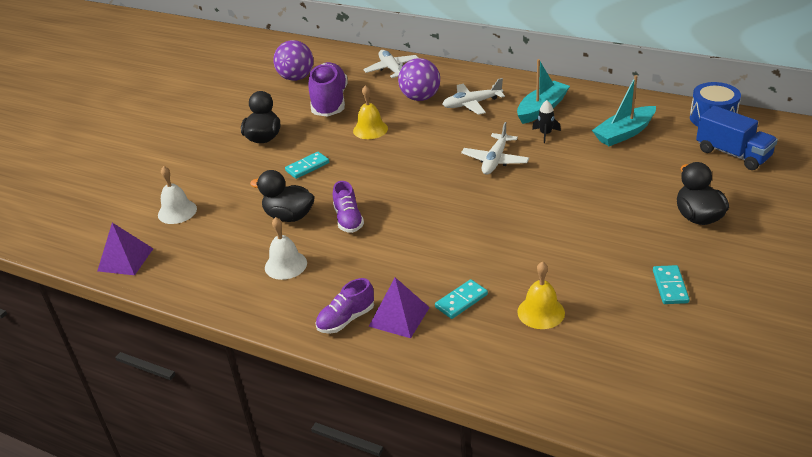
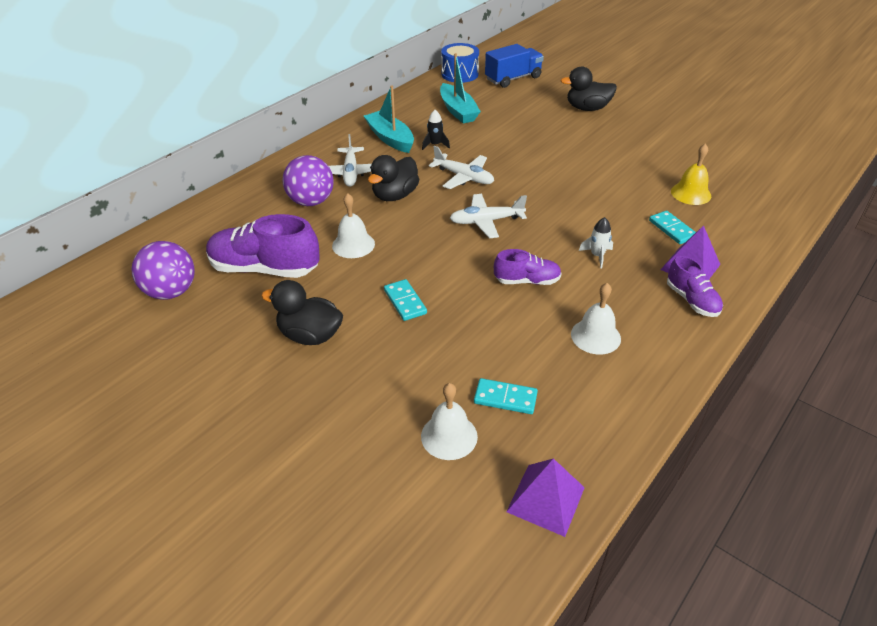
camera: 80 degrees left, 5 degrees up
(289, 216) = (503, 326): black duck -> black duck (395, 195)
(370, 129) = (353, 244): yellow bell -> white bell
(392, 69) = (227, 212): white plane -> white plane (486, 221)
(397, 255) = (597, 256): none -> white rocket
(670, 286) = (667, 136): turquoise domino -> turquoise domino (505, 398)

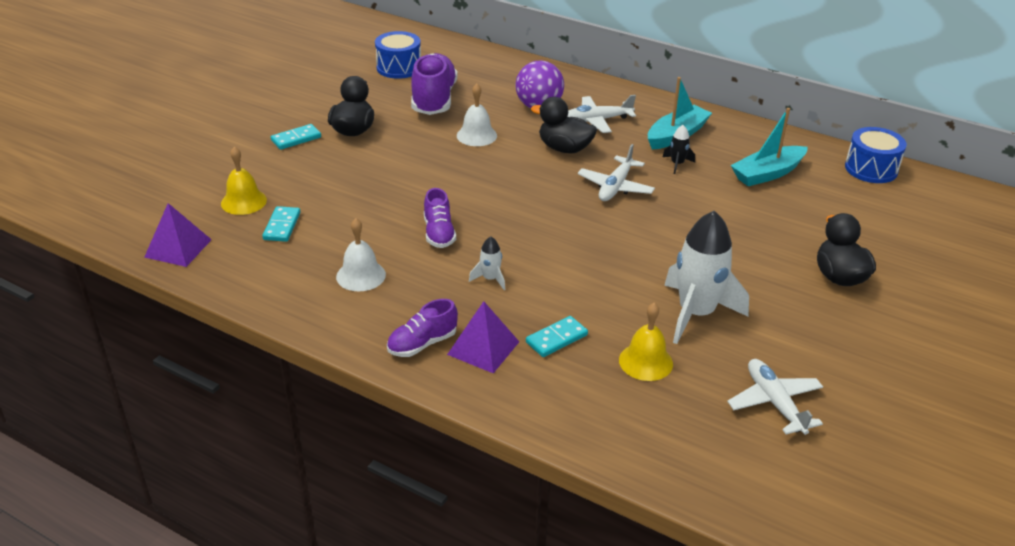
camera: 80 degrees right, 5 degrees down
(171, 292) = (399, 68): purple ball -> blue drum
(405, 302) = (399, 169): turquoise domino -> turquoise domino (296, 139)
(449, 436) = (243, 201): white bell -> yellow bell
(486, 221) = (534, 205): white plane -> white plane (774, 403)
(513, 79) = (889, 211): blue truck -> none
(633, 166) = (696, 314): none -> white rocket

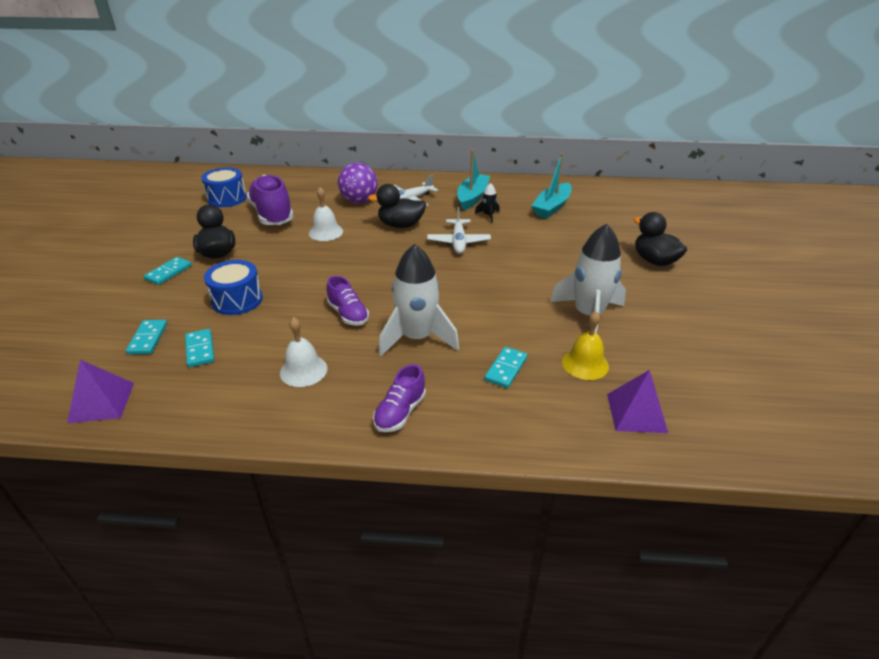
camera: 25 degrees left, 0 degrees up
(243, 201) = (148, 339): yellow bell -> turquoise domino
(483, 348) = (454, 397): purple pyramid -> purple pyramid (636, 413)
(490, 279) = (417, 338): white rocket -> white rocket, size x2.28
(774, 403) = (695, 363): white plane -> none
(871, 169) = (610, 188): blue drum -> blue drum (237, 300)

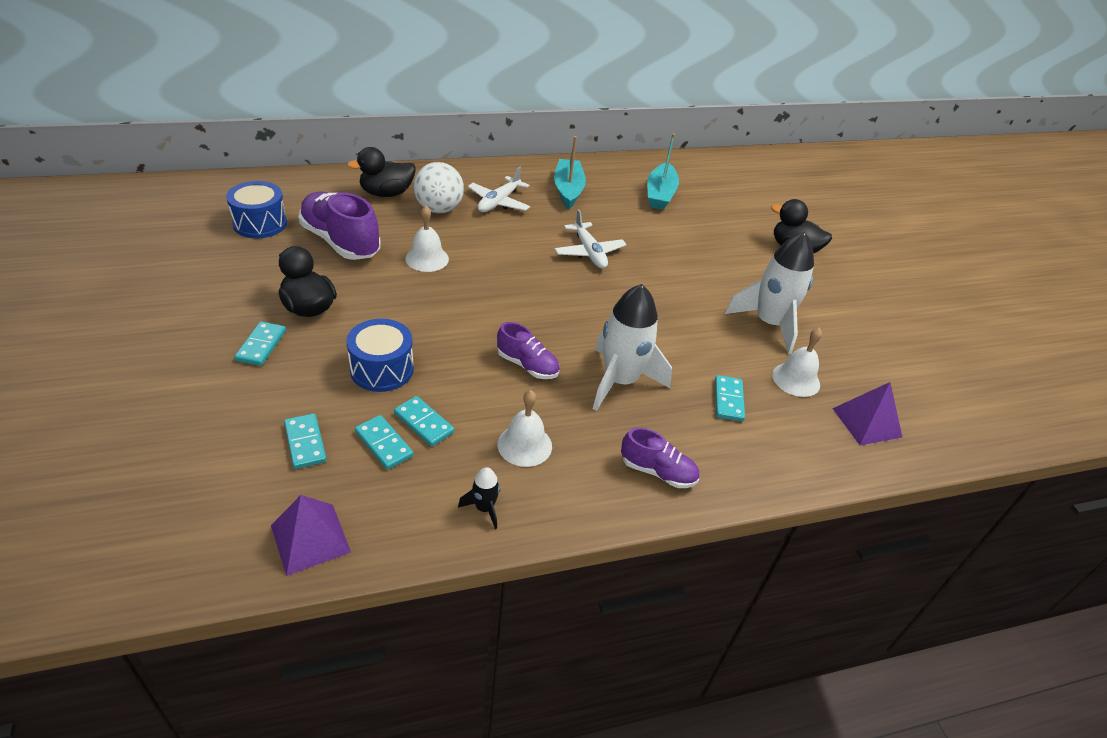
camera: 25 degrees left, 5 degrees up
(239, 341) = (423, 423): none -> turquoise domino
(359, 201) = (439, 209): purple ball -> white ball
(400, 225) = (510, 238): black duck -> black duck (386, 193)
(400, 412) = (658, 472): purple shoe -> purple shoe turned 75 degrees counterclockwise
(488, 216) = (600, 213): black rocket -> black rocket (484, 508)
(585, 364) = (796, 379): yellow bell -> white bell

